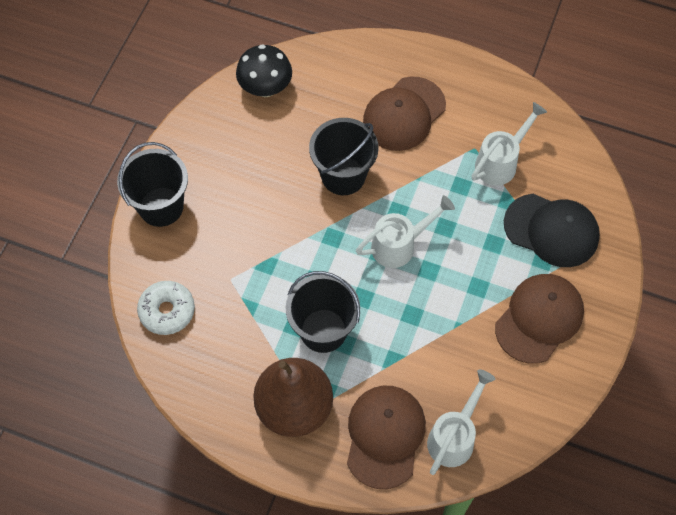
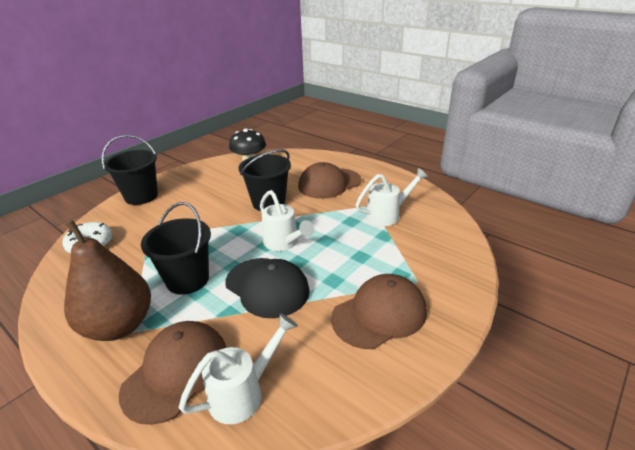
camera: 20 degrees right, 30 degrees down
(399, 245) = (284, 243): white watering can -> white watering can turned 60 degrees clockwise
(551, 230) = (414, 258): black cap -> black cap (267, 287)

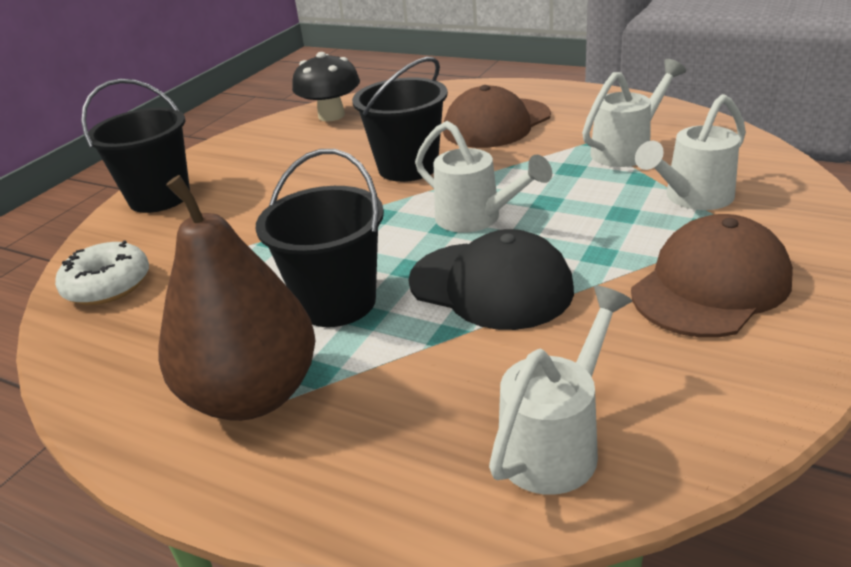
camera: 10 degrees left, 0 degrees up
(176, 372) = (412, 439): brown cap -> none
(404, 254) = (692, 198): none -> white watering can

